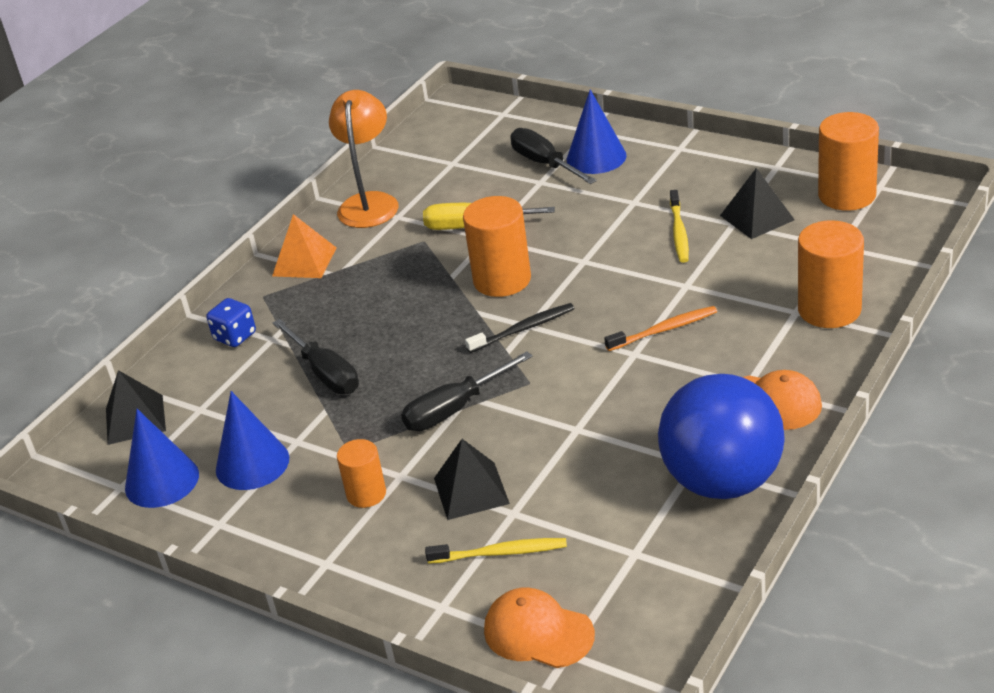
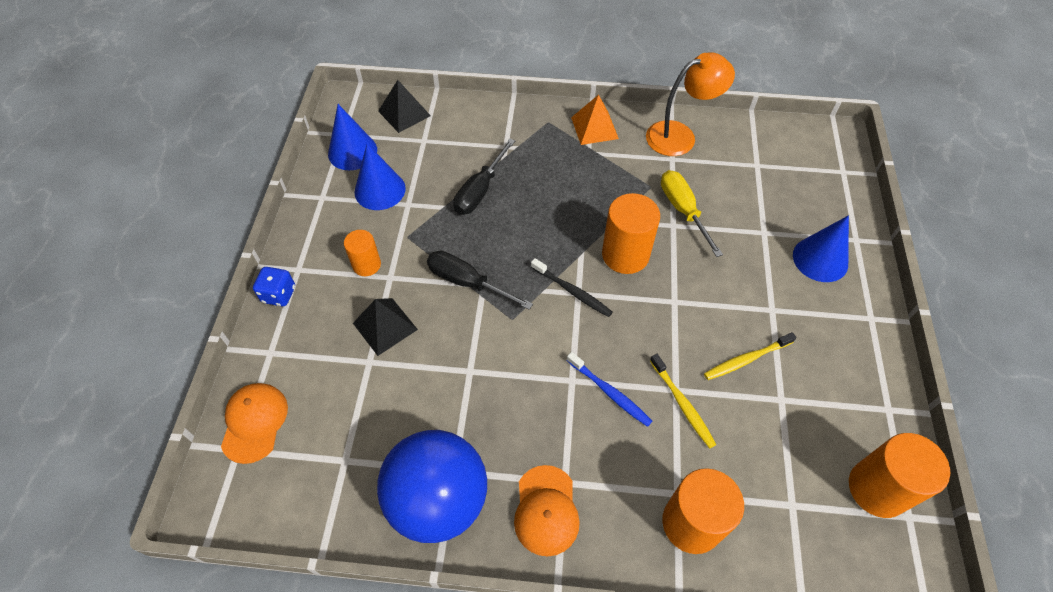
camera: 60 degrees right, 20 degrees up
(235, 336) = (500, 126): blue dice -> blue dice (279, 294)
(501, 553) = (327, 369): yellow toothbrush -> yellow toothbrush (682, 404)
(545, 164) = (790, 226): black screwdriver -> none
(664, 330) = (610, 393): orange toothbrush -> blue toothbrush
(757, 217) = (800, 417): black pyramid -> none

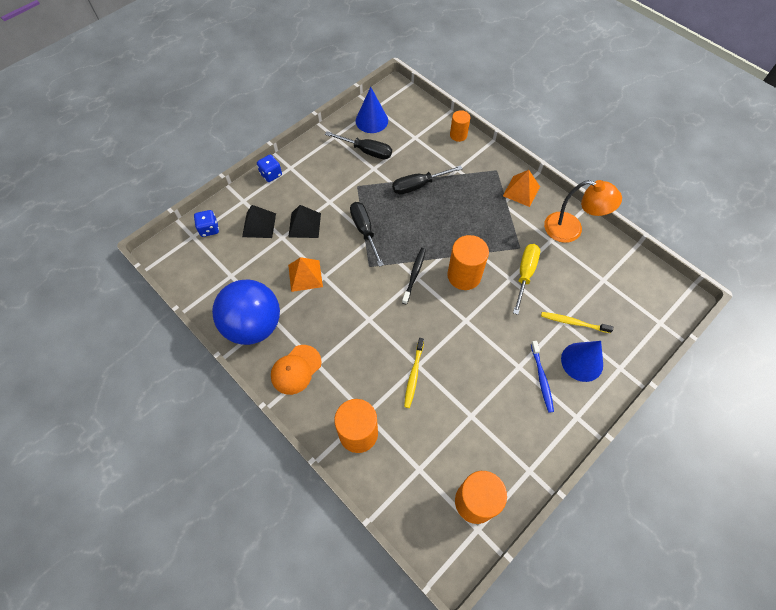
camera: 40 degrees right, 5 degrees up
(254, 422) = (209, 229): orange cap -> blue dice
(366, 265) = (324, 187): orange cylinder -> orange cylinder (458, 135)
(380, 190) = (366, 151): blue cone -> black screwdriver
(404, 113) = (419, 115): black pyramid -> black pyramid (259, 225)
(445, 386) = (305, 275): none -> orange pyramid
(572, 291) = (414, 274): black toothbrush -> black toothbrush turned 150 degrees counterclockwise
(610, 393) = (381, 340): blue toothbrush -> blue toothbrush (541, 379)
(746, 359) = (473, 380): yellow toothbrush -> yellow toothbrush (573, 322)

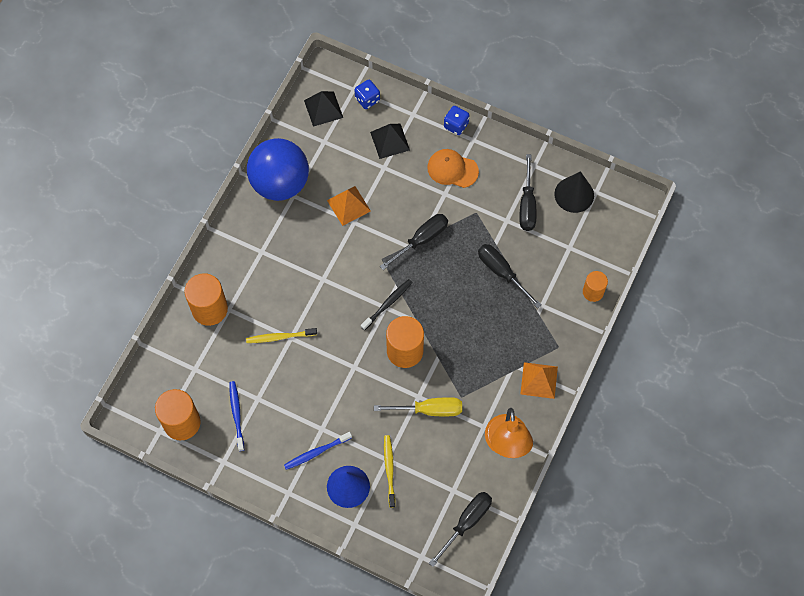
camera: 70 degrees right, 5 degrees up
(296, 369) = (250, 236): orange cap -> orange cap (452, 169)
(304, 225) = (406, 182): black pyramid -> black pyramid (323, 109)
(371, 120) = (574, 194): blue cone -> black cone
(414, 274) = (388, 304): black toothbrush -> black toothbrush turned 45 degrees counterclockwise
(482, 441) = (236, 414): none -> blue toothbrush
(635, 279) = (466, 523): none -> black screwdriver

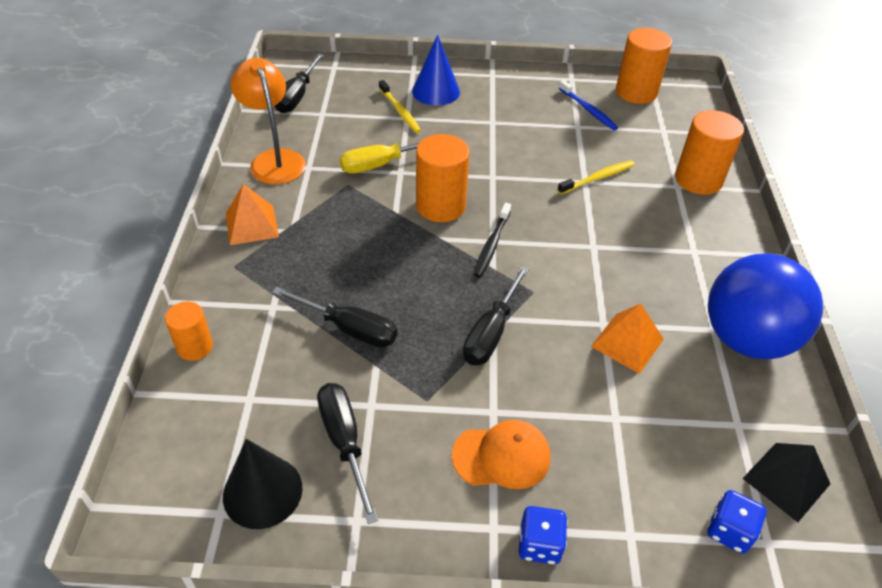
camera: 155 degrees right, 20 degrees down
(316, 452) = (485, 105): blue toothbrush -> none
(390, 141) = (636, 466): black pyramid -> none

